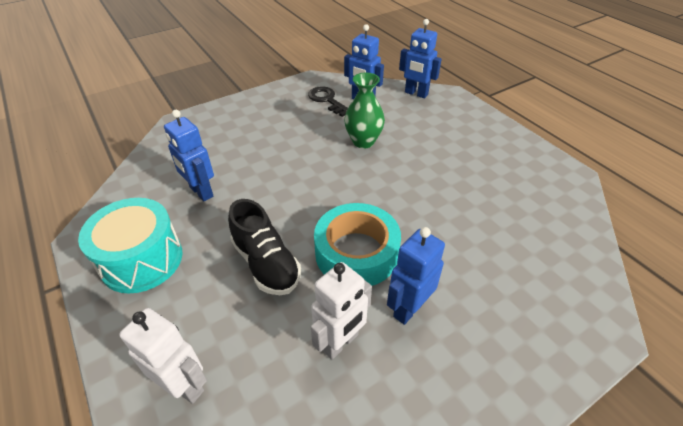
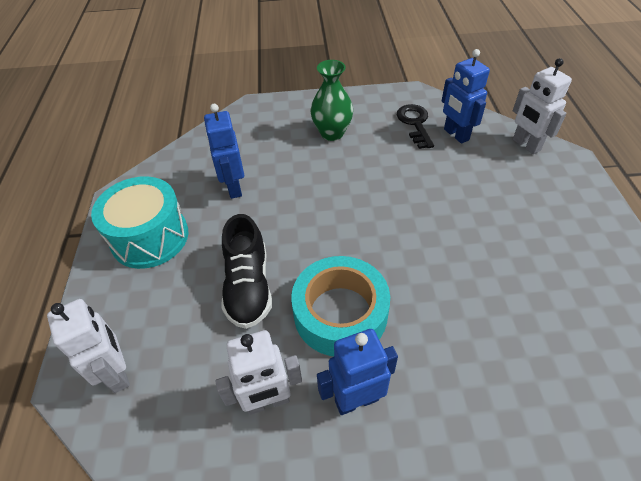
camera: 30 degrees right, 5 degrees up
(363, 141) = (425, 186): green vase -> green vase (332, 133)
(416, 94) = (526, 145): blue robot -> white robot

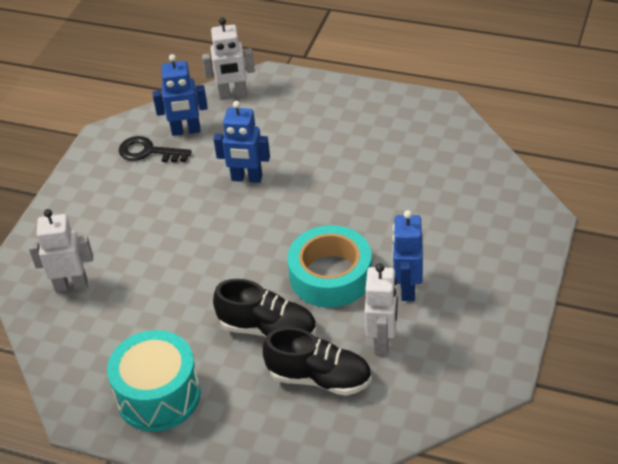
camera: 65 degrees left, 5 degrees down
(118, 373) = (304, 438): white robot -> white robot (71, 285)
(198, 357) = (319, 378): none -> black shoe
(233, 188) = (135, 314): blue robot -> blue robot (246, 178)
(332, 133) = (113, 216): green vase -> none

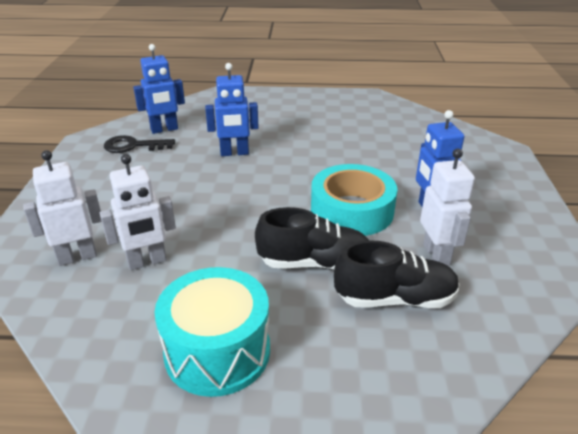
camera: 20 degrees left, 10 degrees down
(233, 94) = (197, 105): white robot -> white robot (147, 262)

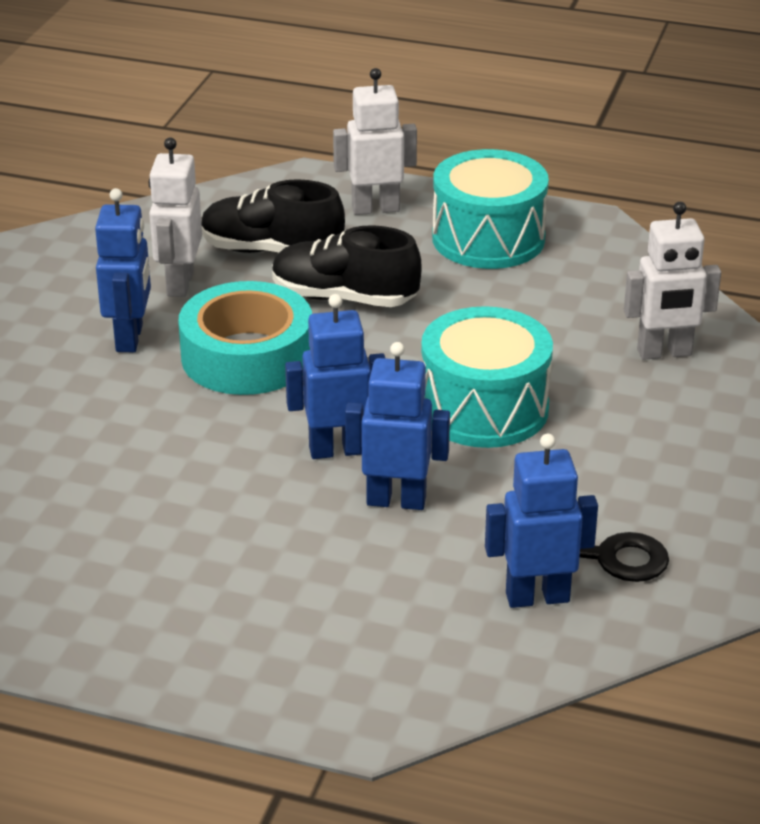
camera: 165 degrees left, 0 degrees up
(147, 262) = (566, 332): white robot -> white robot (375, 208)
(198, 201) = (484, 408): none -> turquoise drum
(272, 169) = (337, 450): none -> blue robot

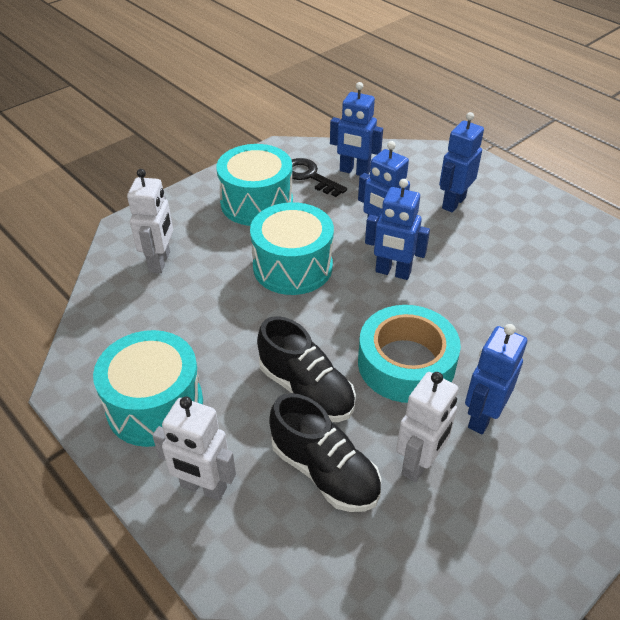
camera: 150 degrees left, 10 degrees up
(315, 600) = (453, 203): none -> blue robot
(637, 477) = (257, 202): none -> turquoise drum
(664, 353) = (160, 262): white robot -> white robot turned 75 degrees clockwise

